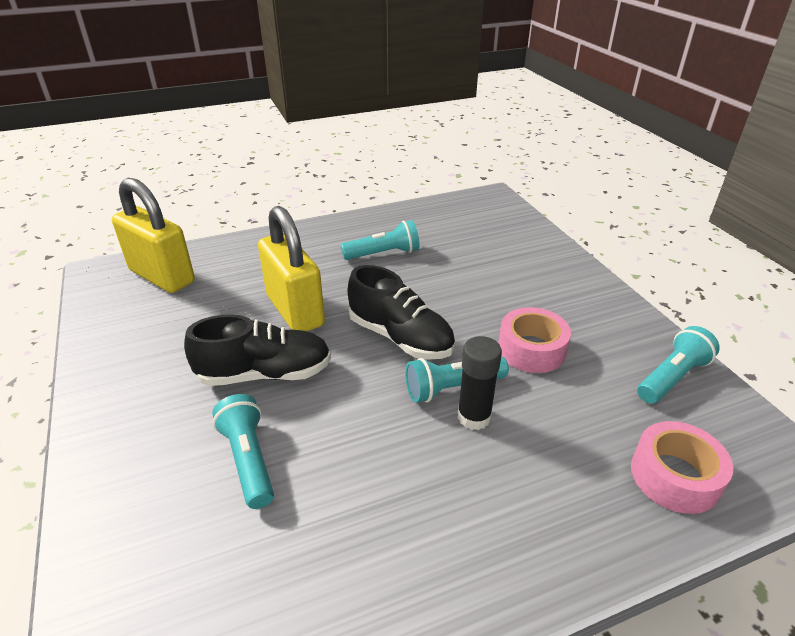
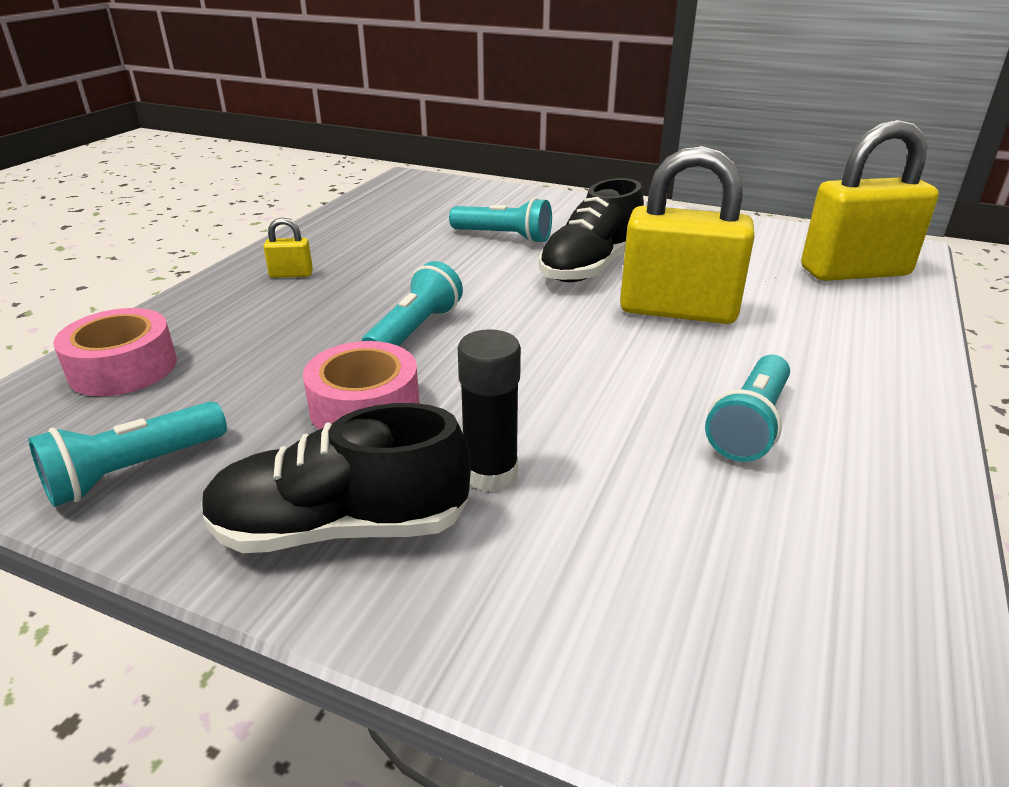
camera: 135 degrees right, 5 degrees down
(400, 337) = (532, 343): black shoe -> black shoe (341, 528)
(474, 417) = (367, 322): black glue stick -> black glue stick (490, 473)
(482, 534) = (291, 274): none -> yellow padlock
(672, 377) = (134, 471): turquoise flashlight -> turquoise flashlight turned 45 degrees clockwise

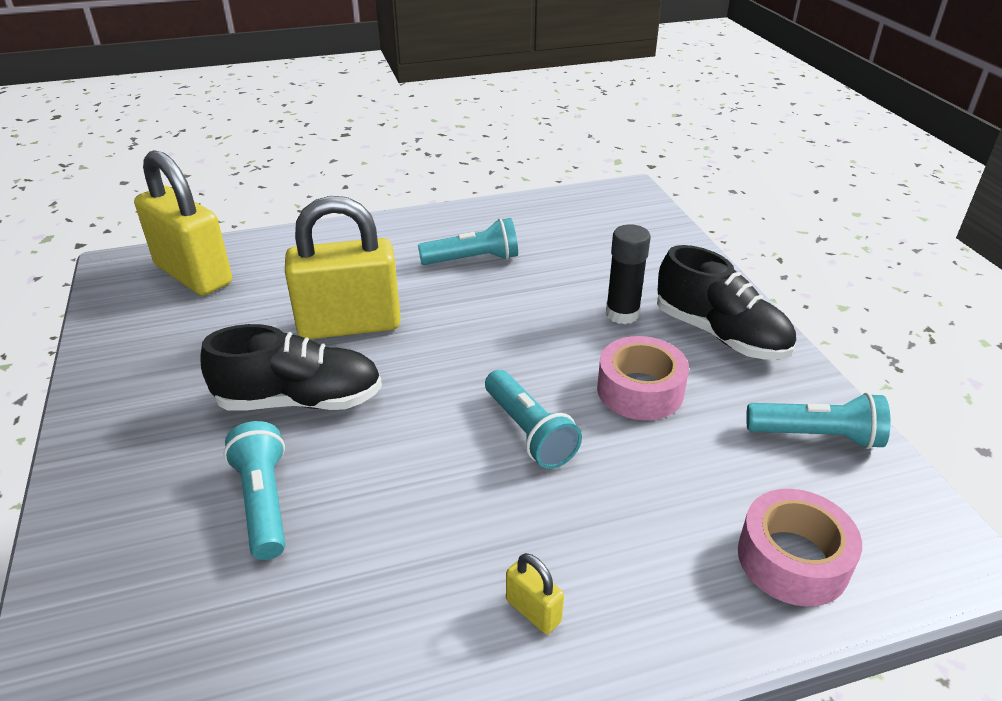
camera: 130 degrees left, 5 degrees up
(414, 331) = (529, 432): turquoise flashlight -> turquoise flashlight turned 105 degrees counterclockwise
(678, 310) = (349, 325): yellow padlock -> yellow padlock turned 75 degrees counterclockwise

